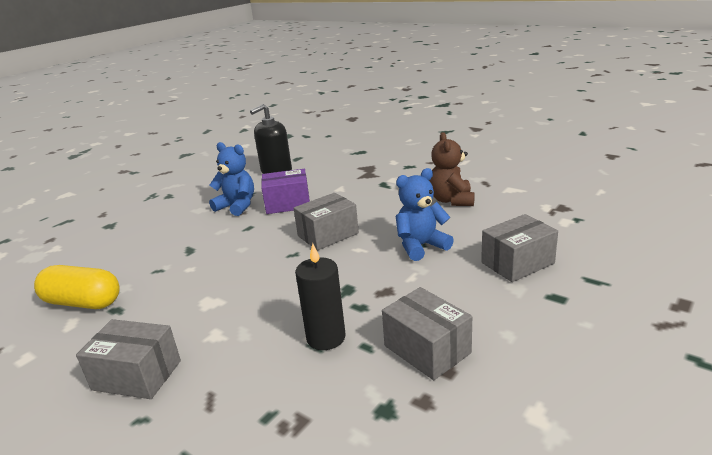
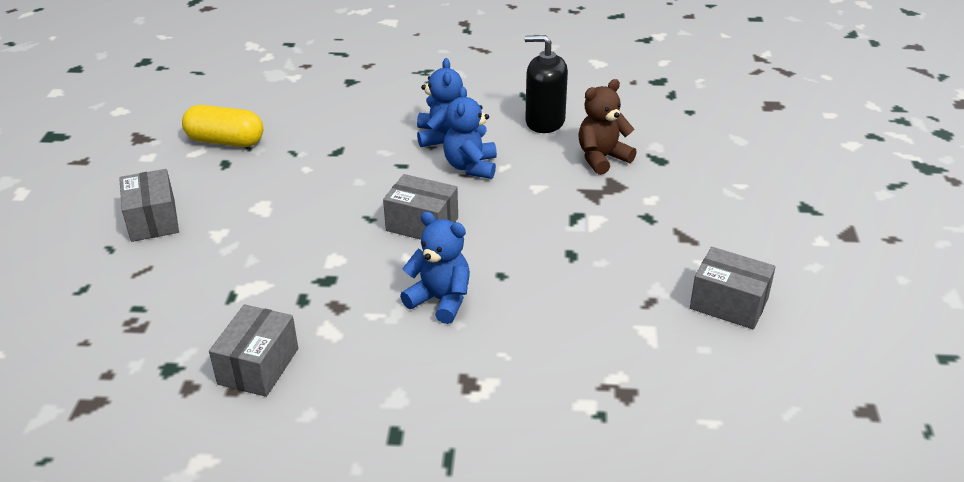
camera: 55 degrees right, 10 degrees up
(83, 302) = (225, 141): yellow capsule -> yellow capsule turned 60 degrees counterclockwise
(288, 204) = (471, 167): purple box -> blue teddy bear
(326, 337) = (245, 298): black candle -> none
(451, 200) = (572, 288): brown teddy bear -> brown teddy bear (602, 158)
(517, 263) = (450, 387): grey box -> grey box (728, 304)

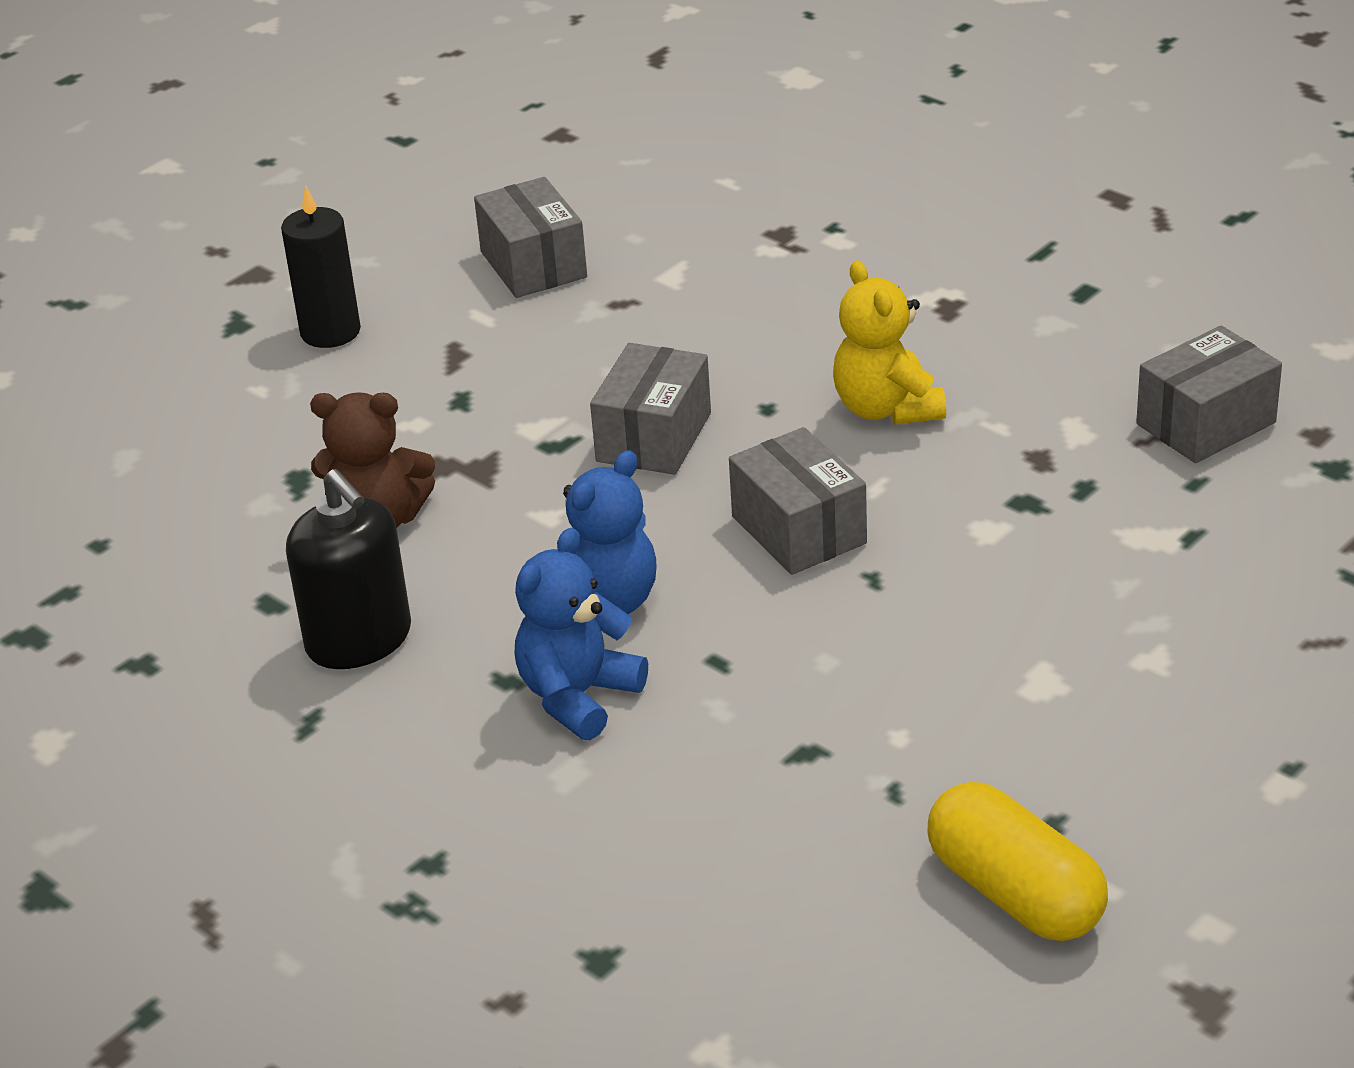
camera: 140 degrees left, 0 degrees up
(153, 220) = (1263, 741): grey box -> grey box (654, 437)
(440, 300) = (886, 408): blue teddy bear -> yellow teddy bear
(760, 222) = (330, 332): none -> black candle

